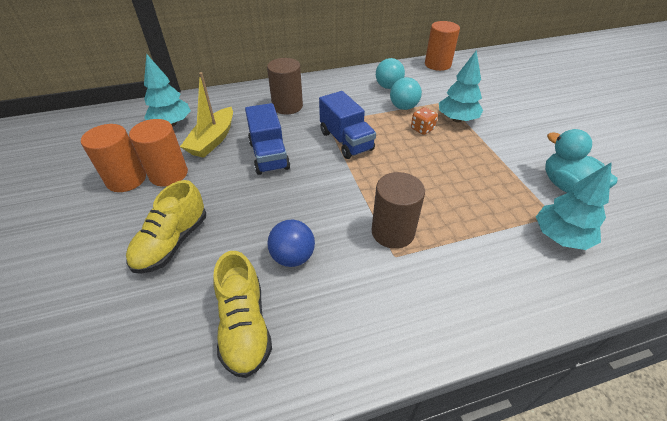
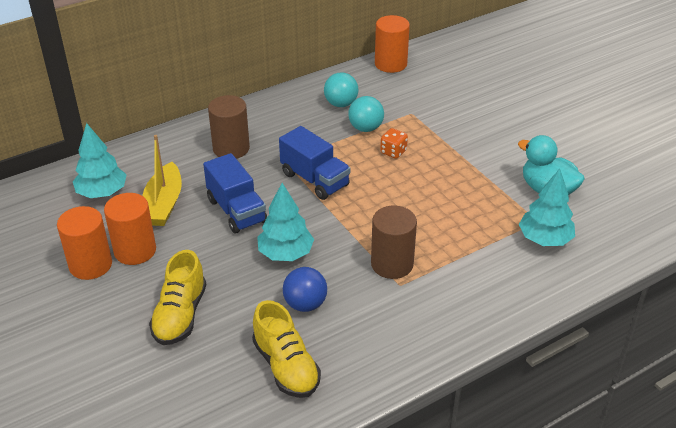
camera: 15 degrees left, 5 degrees down
(457, 119) = (428, 134): turquoise tree -> turquoise tree (285, 253)

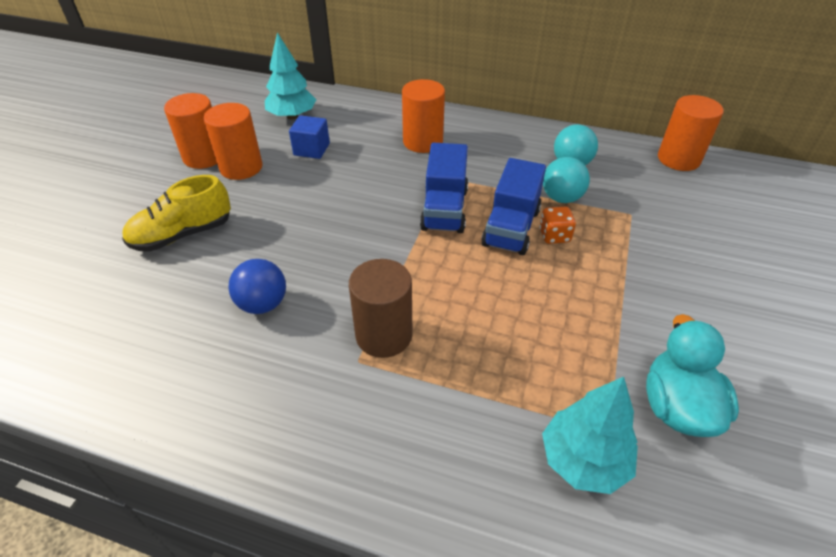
camera: 50 degrees right, 5 degrees up
(163, 204) = (311, 149): yellow boat -> blue cube
(231, 148) = (423, 142): brown cylinder -> orange cylinder
(237, 211) = (347, 189): blue truck -> blue truck (511, 228)
(285, 253) = (322, 250): turquoise tree -> none
(286, 366) = (162, 342): yellow shoe -> none

